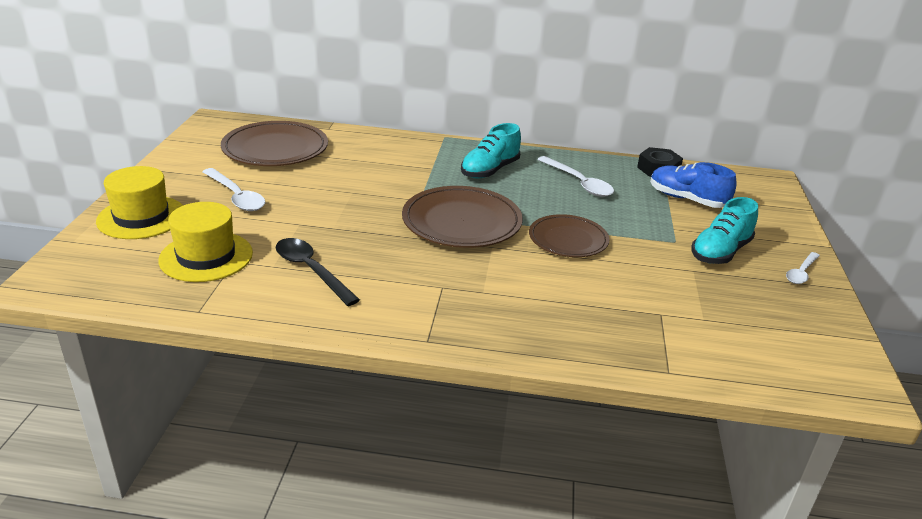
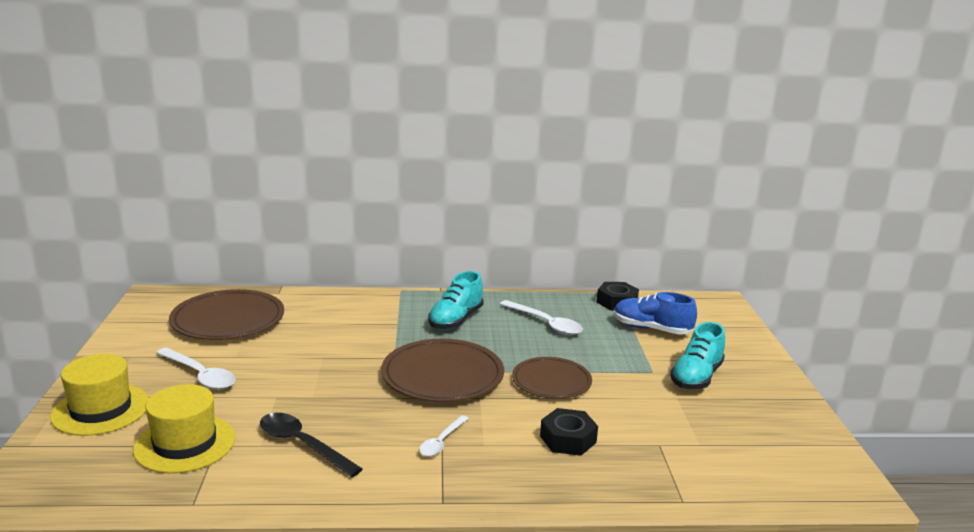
camera: 10 degrees left, 10 degrees down
(568, 297) = (568, 439): none -> black nut
(801, 273) = (774, 388): white spoon -> white spoon (441, 442)

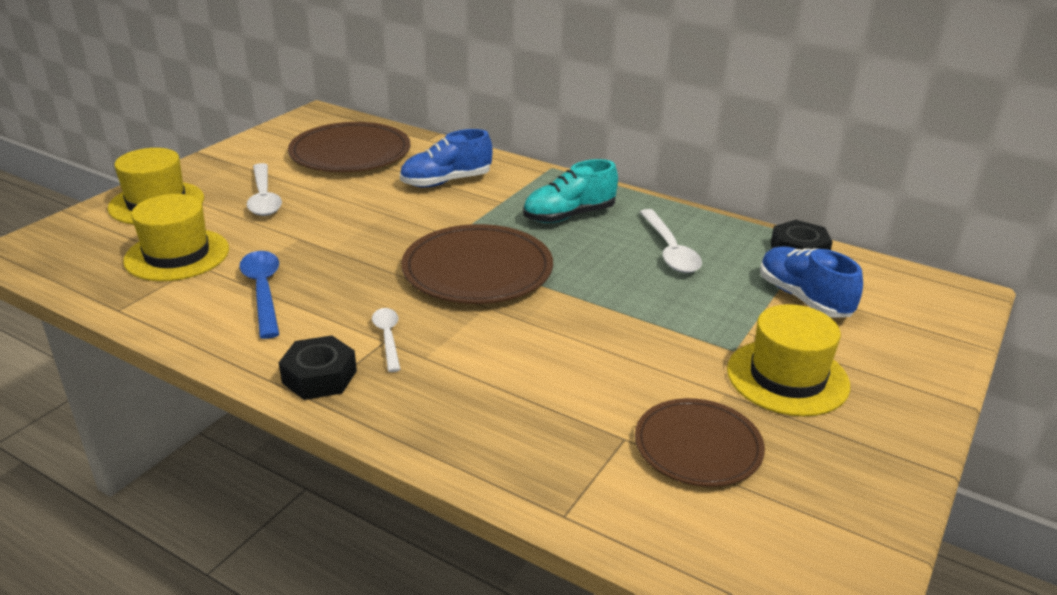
camera: 35 degrees right, 10 degrees up
(302, 445) = (263, 291): black spoon -> blue spoon
(337, 321) = (446, 182): none -> blue shoe
(441, 442) = (388, 338): white spoon -> white spoon turned 105 degrees clockwise
(551, 381) = (589, 317): brown plate -> brown plate (698, 446)
(568, 439) = (522, 388): black nut -> black nut (319, 377)
(696, 377) = (787, 377): turquoise shoe -> yellow hat

